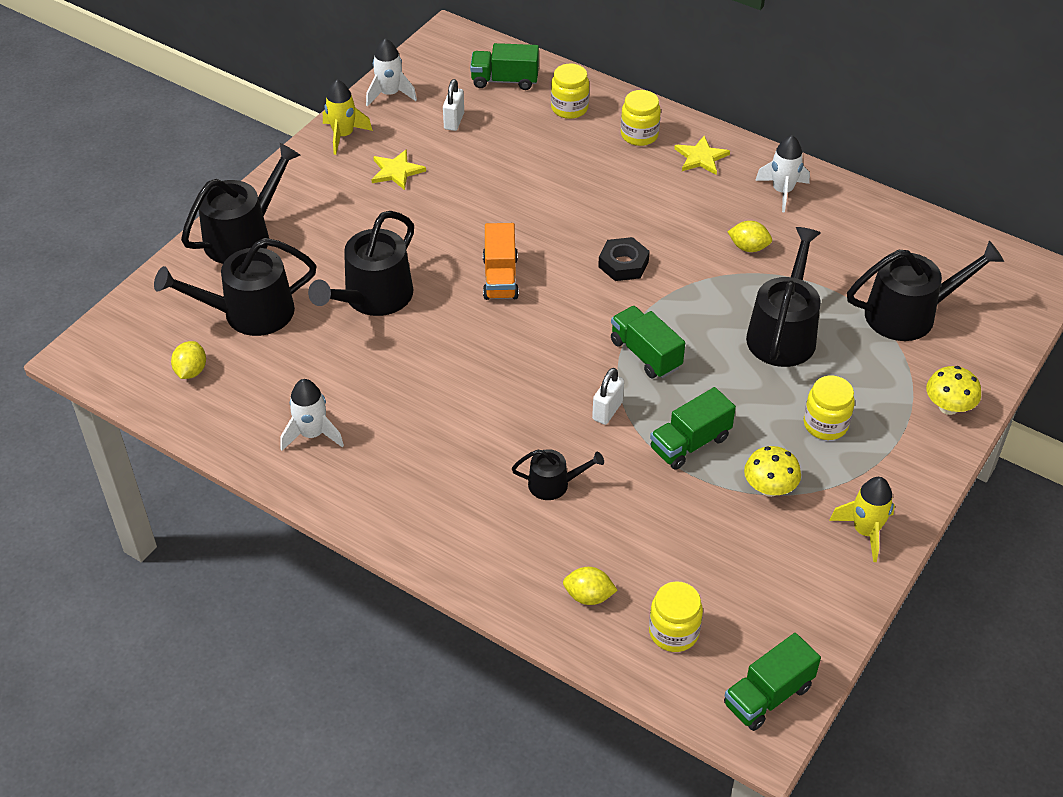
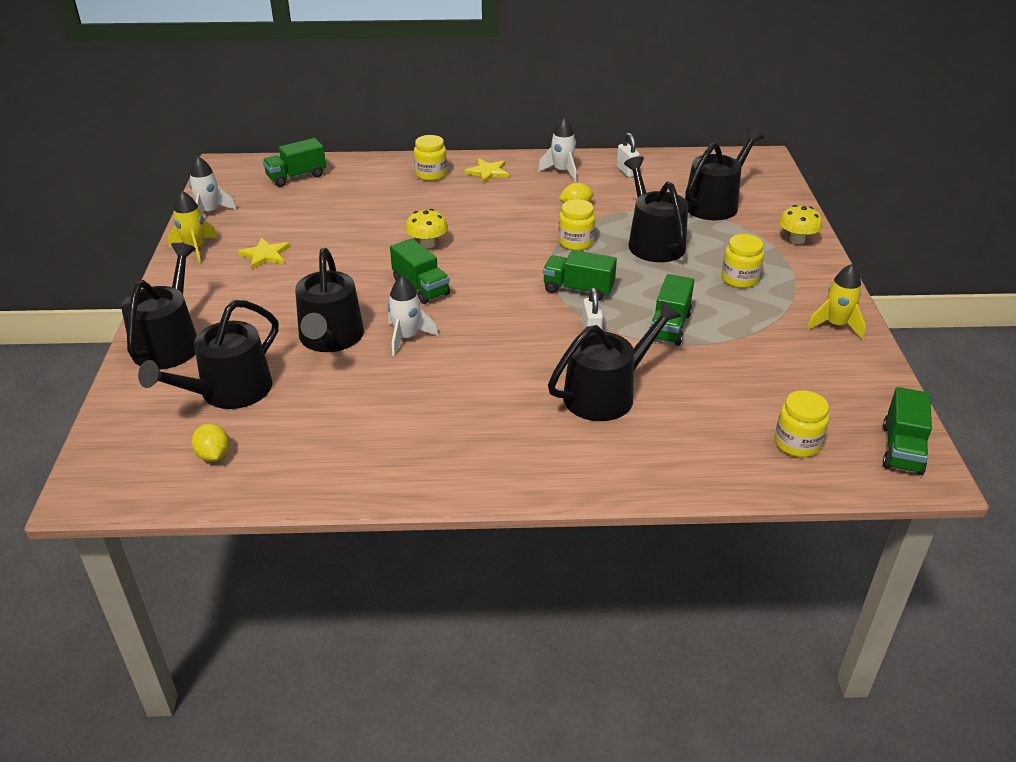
camera: 35 degrees left, 10 degrees down
(312, 434) = (375, 450): white rocket -> white rocket (406, 337)
(454, 121) = (281, 211): white padlock -> white padlock (626, 171)
(500, 278) = (420, 287): orange truck -> green truck
(554, 484) = (606, 394): black watering can -> black watering can, size x1.89
(569, 108) = (363, 176): yellow jar -> yellow jar (576, 242)
(588, 596) = (714, 452): yellow lemon -> none
(623, 264) = (502, 246): black nut -> none
(769, 488) = (750, 328): yellow mushroom -> yellow mushroom (427, 244)

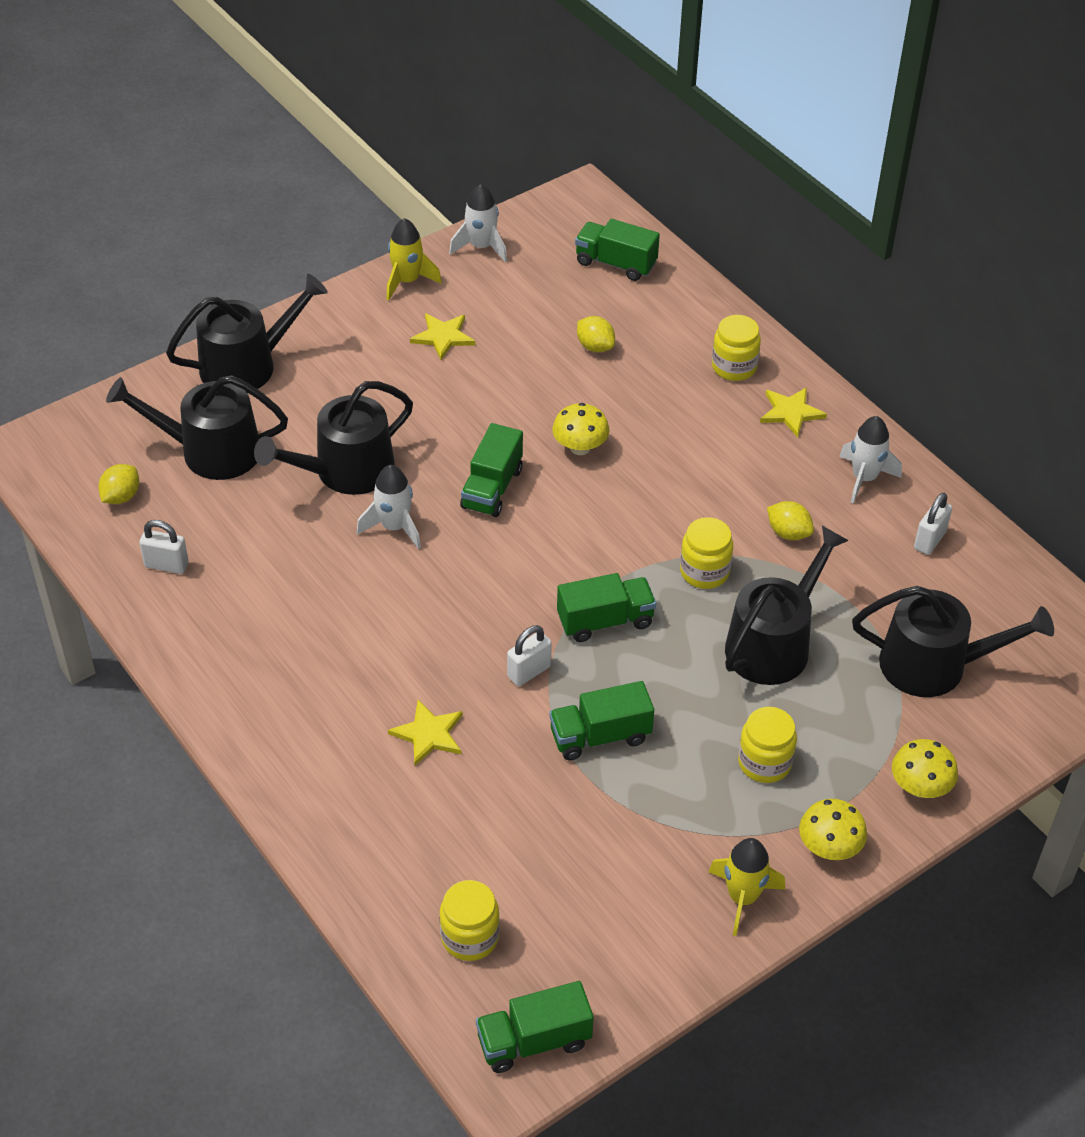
camera: 55 degrees right, 10 degrees up
(314, 458) = (166, 565): none -> white padlock
(353, 208) = (595, 346): none -> yellow lemon
(578, 289) = (605, 621): green truck -> green truck turned 90 degrees clockwise
(606, 394) = (428, 734): black watering can -> yellow star
(819, 283) = (829, 848): none -> yellow mushroom

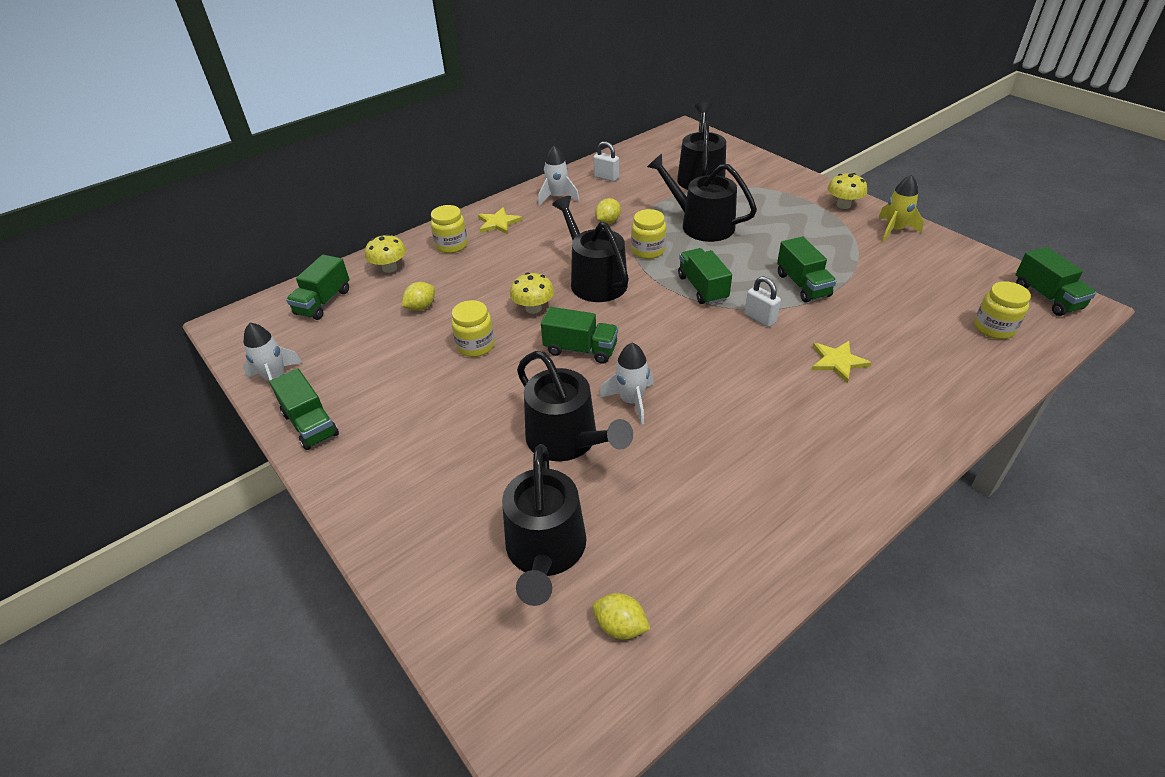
camera: 90 degrees left, 5 degrees down
(166, 565) = (711, 563): white padlock -> none
(246, 365) = (415, 538): black watering can -> black watering can (594, 280)
(407, 281) = (310, 424): yellow rocket -> green truck
(443, 337) = (395, 393): yellow star -> none
(764, 762) = (794, 226): yellow jar -> yellow jar (476, 346)
(920, 787) = (788, 180): yellow mushroom -> yellow mushroom (389, 268)

